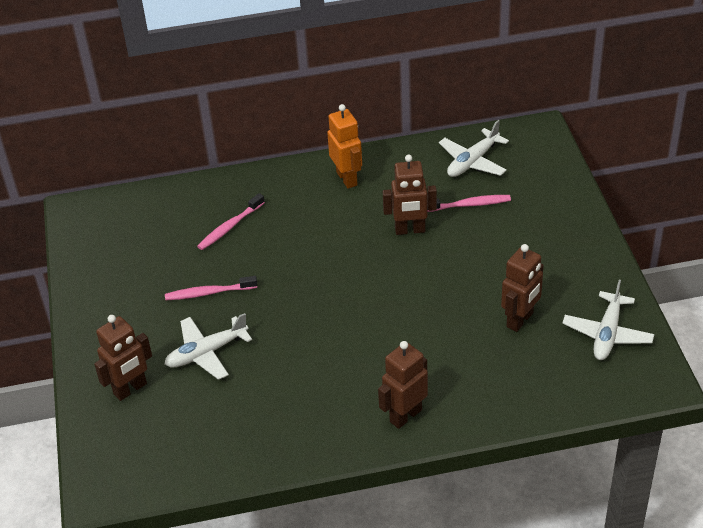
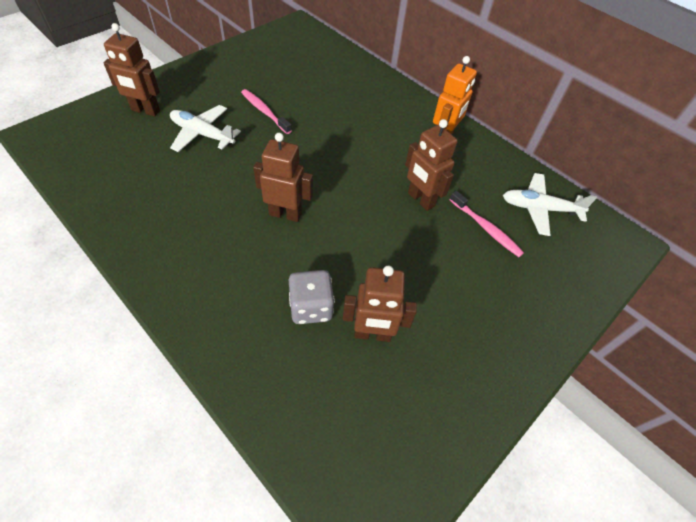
camera: 50 degrees right, 10 degrees up
(230, 227) = (339, 96): pink toothbrush -> none
(405, 415) = (195, 290): brown robot -> brown robot (285, 214)
(472, 347) = (311, 307): none -> grey dice
(607, 333) = (409, 431): white plane -> none

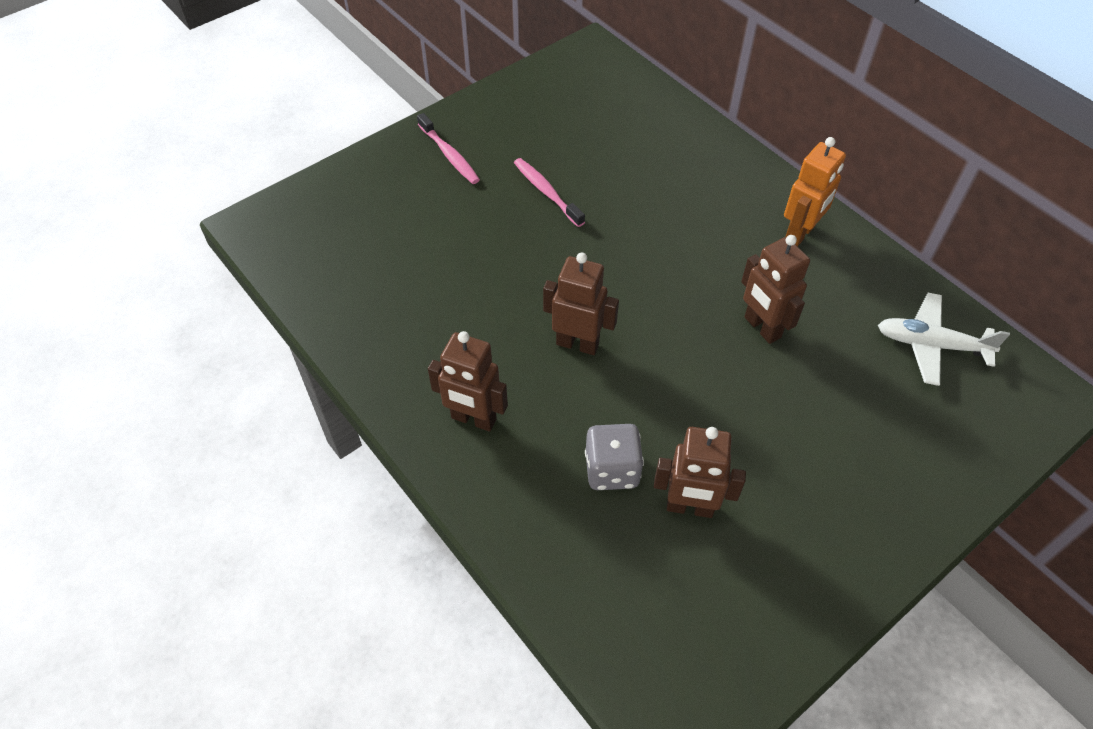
camera: 10 degrees right, 0 degrees up
(145, 111) = (386, 190): brown robot -> brown robot (473, 419)
(202, 134) = (464, 226): white plane -> none
(486, 228) = (850, 371): pink toothbrush -> pink toothbrush (449, 155)

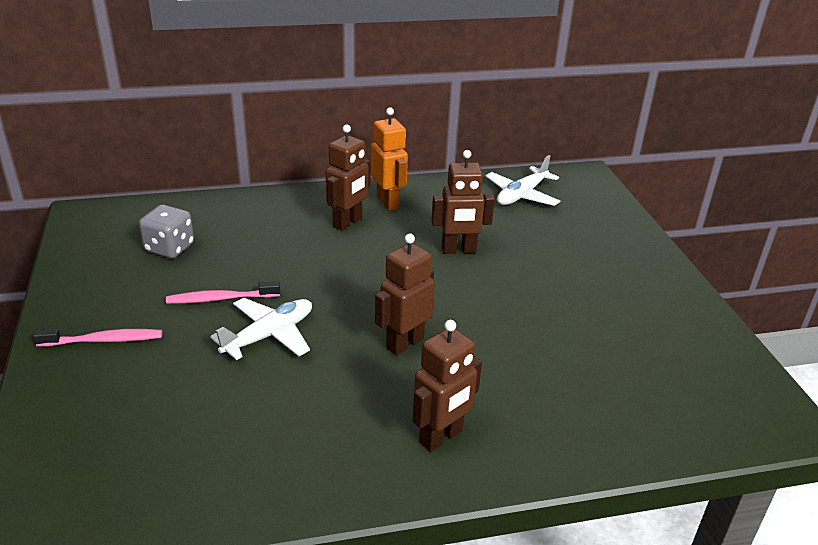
camera: 65 degrees left, 20 degrees down
(522, 247) = (269, 335): none -> white plane
(612, 470) = (543, 371): grey dice -> grey dice (169, 248)
(689, 507) = (598, 345): brown robot -> brown robot (348, 222)

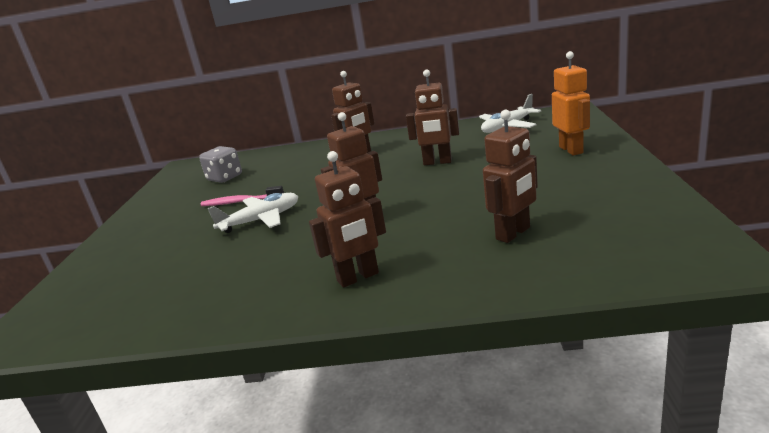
camera: 20 degrees right, 10 degrees down
(103, 340) = (147, 228): pink toothbrush -> none
(388, 202) = (396, 141): orange robot -> orange robot (571, 150)
(587, 377) = (513, 233): none -> brown robot

